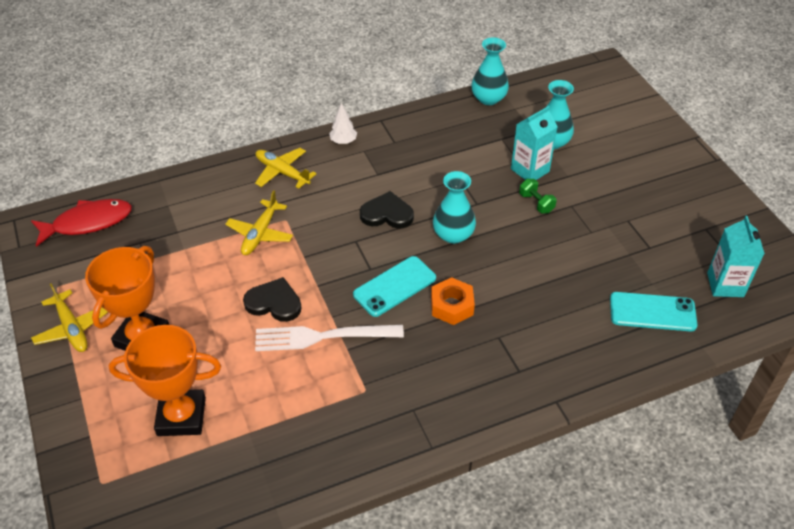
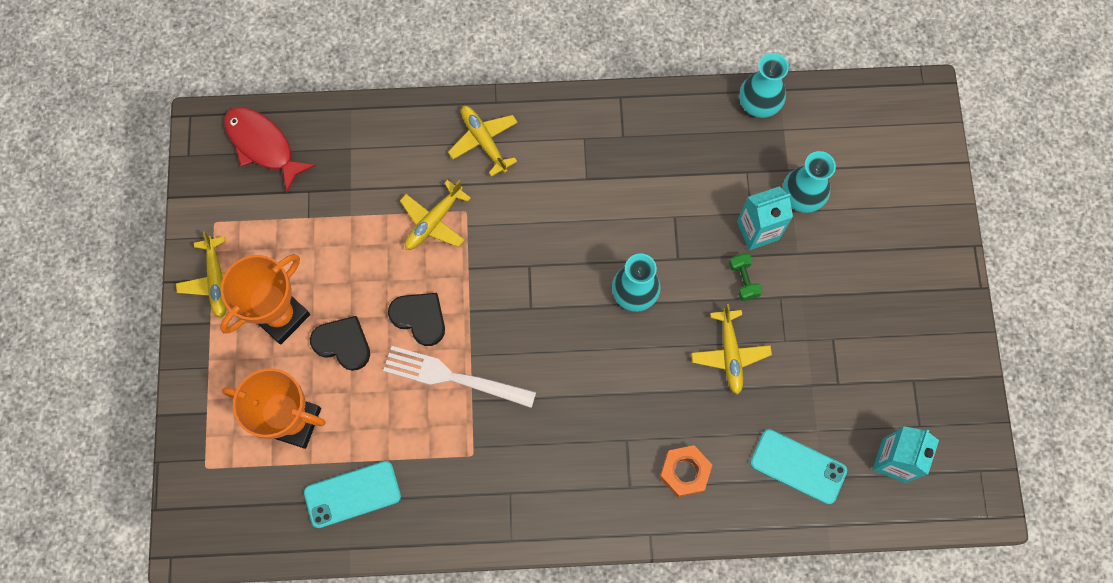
camera: 20 degrees right, 25 degrees up
(88, 223) = (263, 145): red fish -> red fish turned 135 degrees counterclockwise
(343, 141) = (566, 116): white tree -> none
(387, 214) = (575, 240): black heart -> black heart (343, 343)
(394, 286) = (547, 340): turquoise phone -> turquoise phone (352, 494)
(452, 306) = (595, 385): orange nut -> orange nut (684, 472)
(552, 252) = (730, 354): none -> yellow plane

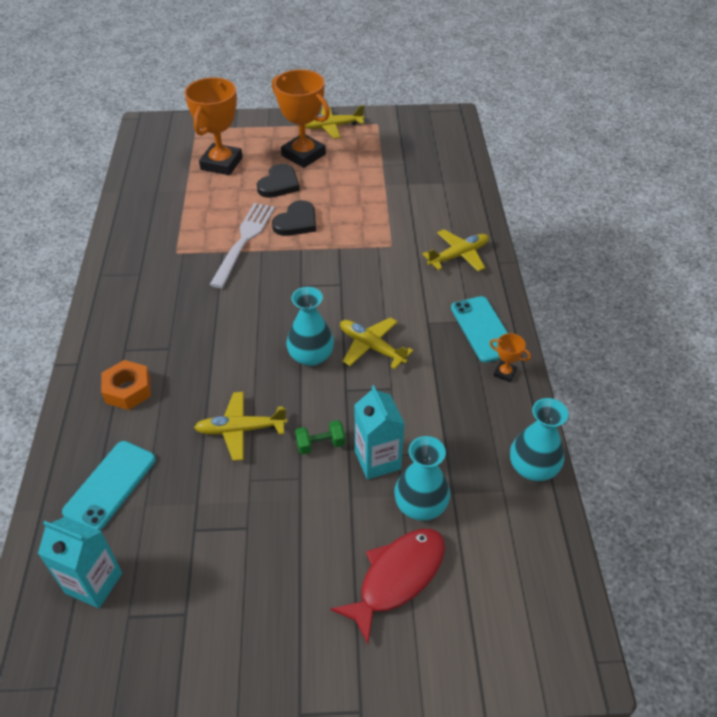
camera: 90 degrees right, 25 degrees down
(263, 145) = (440, 141): red fish -> red fish (397, 577)
(352, 494) = (160, 192): turquoise phone -> turquoise phone (483, 329)
(434, 221) = (381, 228): yellow plane -> yellow plane (371, 347)
(653, 113) = (505, 373): none -> orange trophy

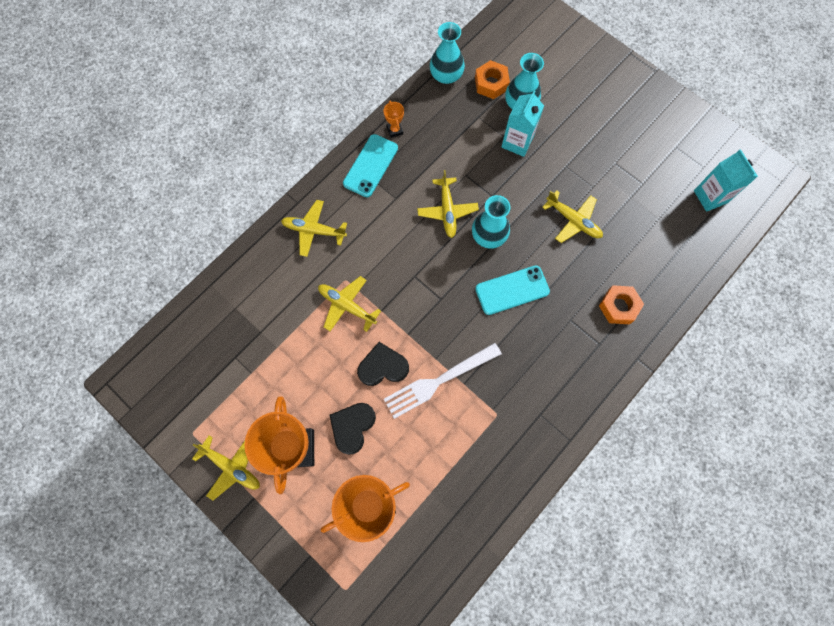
camera: 135 degrees left, 25 degrees up
(110, 485) = (670, 246): turquoise phone -> turquoise phone (512, 290)
(279, 184) = (352, 427): black heart -> black heart turned 45 degrees counterclockwise
(320, 444) = (538, 175): green dumbbell -> none
(368, 233) = (347, 306): none -> yellow plane
(397, 577) = (565, 84): red fish -> none
(478, 501) = (491, 83): none -> orange nut

